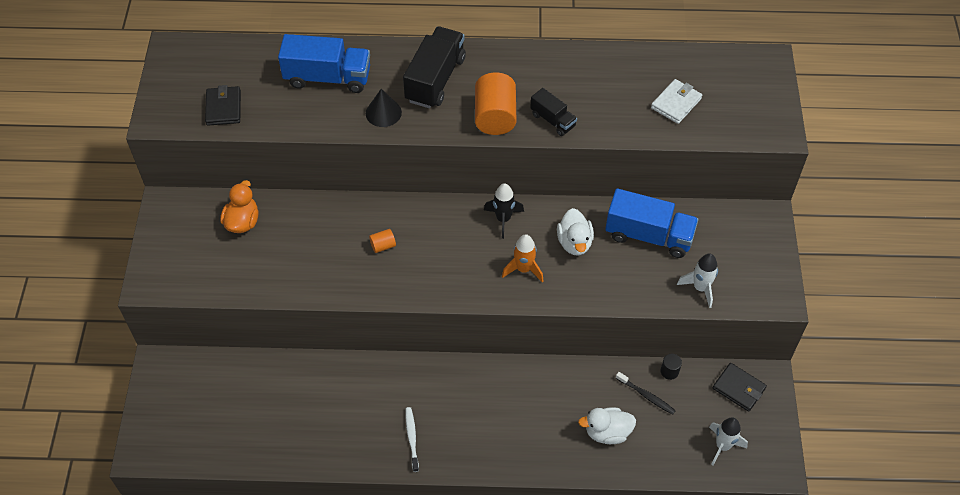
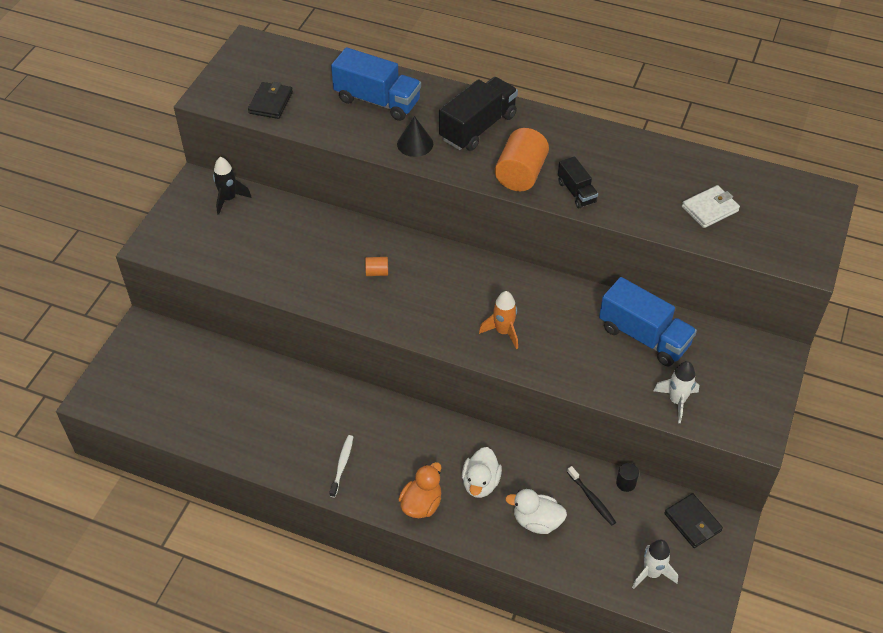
camera: 20 degrees right, 5 degrees down
(242, 222) = (258, 216): orange duck -> orange duck (421, 504)
(503, 219) = (503, 281): black rocket -> black rocket (229, 199)
(574, 242) = (565, 322): white duck -> white duck (480, 483)

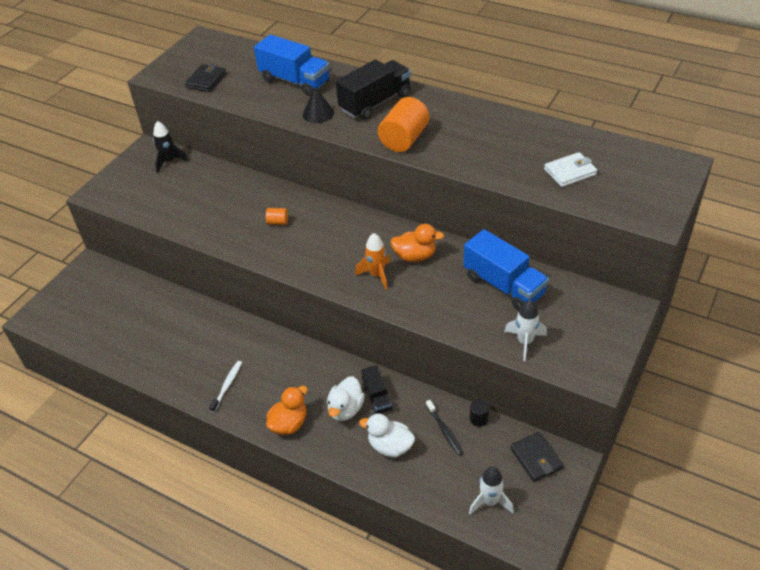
camera: 10 degrees right, 5 degrees down
(541, 306) = (415, 256): none -> orange duck
(576, 192) = (450, 154): black truck -> black truck (377, 397)

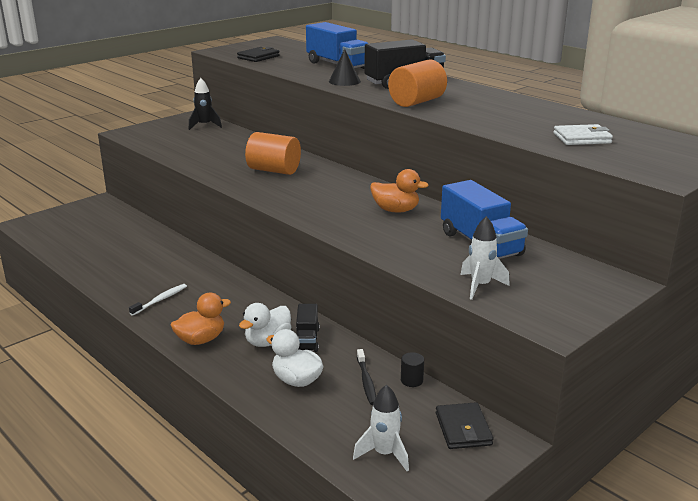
camera: 15 degrees right, 20 degrees down
(278, 222) = (274, 170): orange cylinder -> orange cylinder, size x2.17
(377, 275) = (347, 215): orange rocket -> none

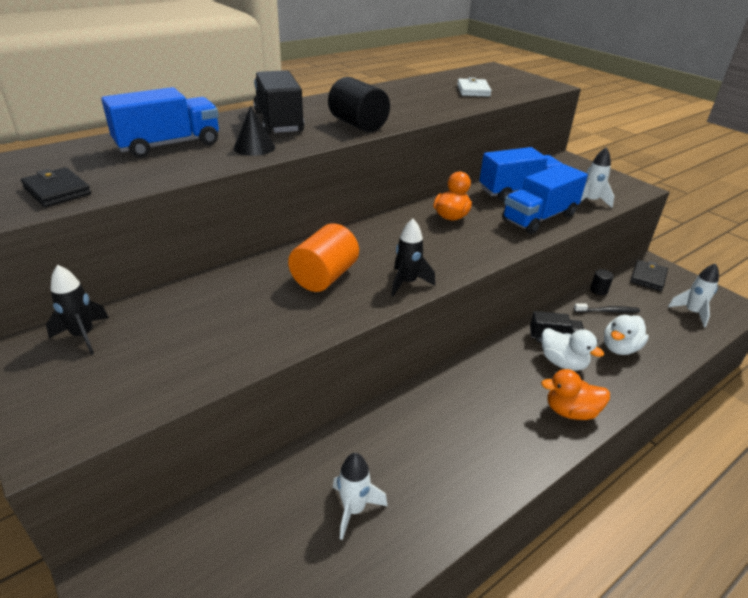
camera: 85 degrees left, 10 degrees up
(121, 255) = (354, 509): none -> white rocket
(160, 300) = (489, 452): white toothbrush -> none
(201, 340) = (570, 411): orange duck -> orange duck turned 60 degrees counterclockwise
(270, 195) = (407, 283): none -> black rocket
(414, 252) = (539, 218): none -> blue truck
(416, 102) = (358, 125): orange cylinder -> black cylinder
(463, 429) = (648, 277): black wallet -> black wallet turned 60 degrees counterclockwise

